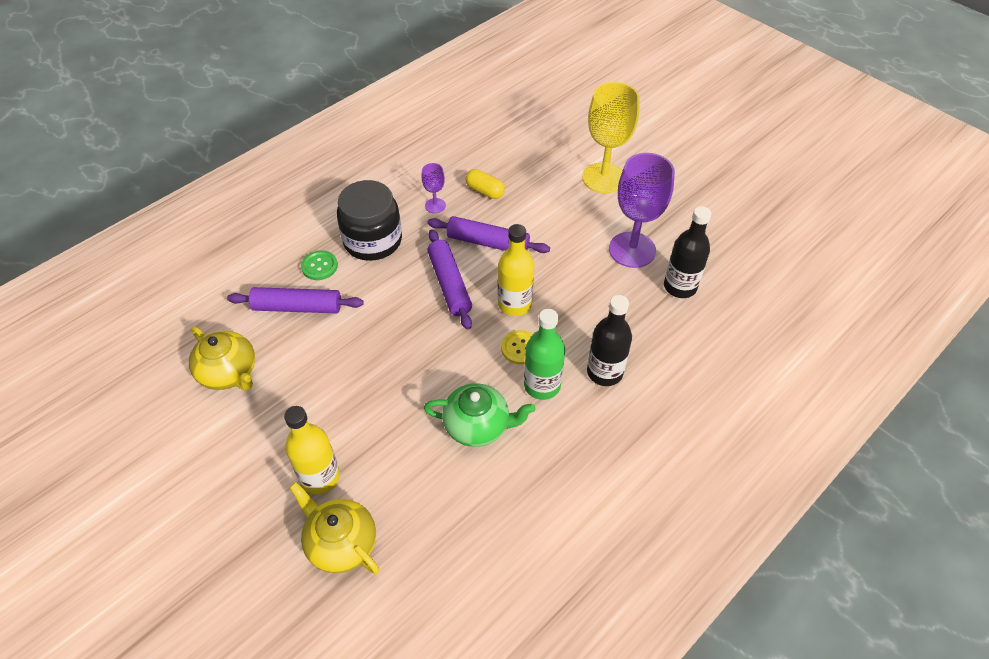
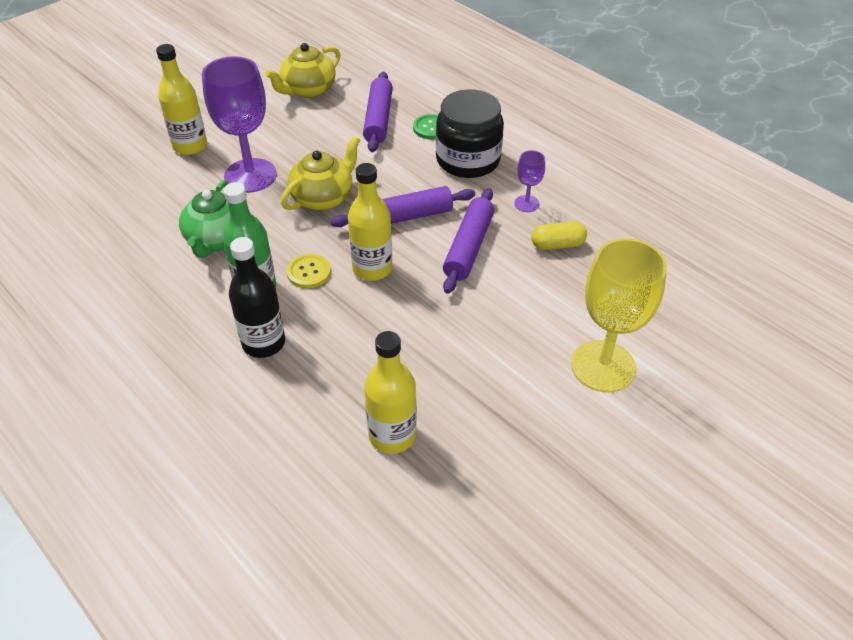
camera: 90 degrees right, 5 degrees down
(341, 542) = (125, 161): yellow teapot -> yellow teapot (323, 197)
(485, 191) = (557, 245): yellow capsule -> yellow capsule turned 45 degrees clockwise
(632, 250) = (461, 387): purple goblet -> purple goblet (250, 175)
(680, 287) = (392, 435): black bottle -> yellow bottle

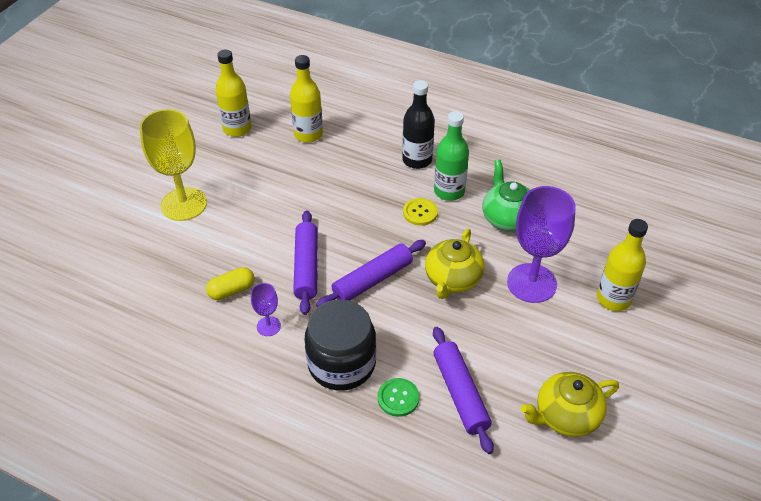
camera: 160 degrees right, 0 degrees up
(308, 90) = (565, 416): yellow teapot -> yellow teapot turned 135 degrees counterclockwise
(372, 268) = (374, 228): yellow bottle -> yellow bottle (237, 129)

